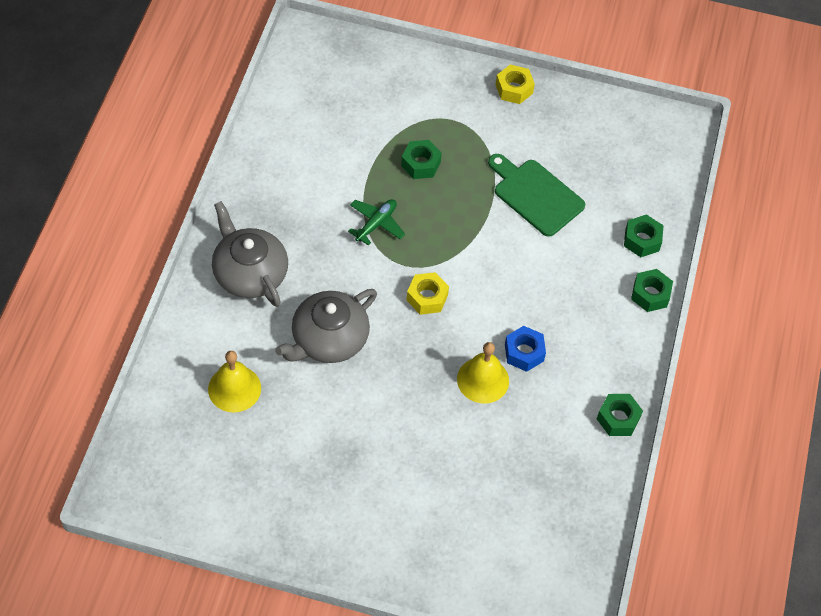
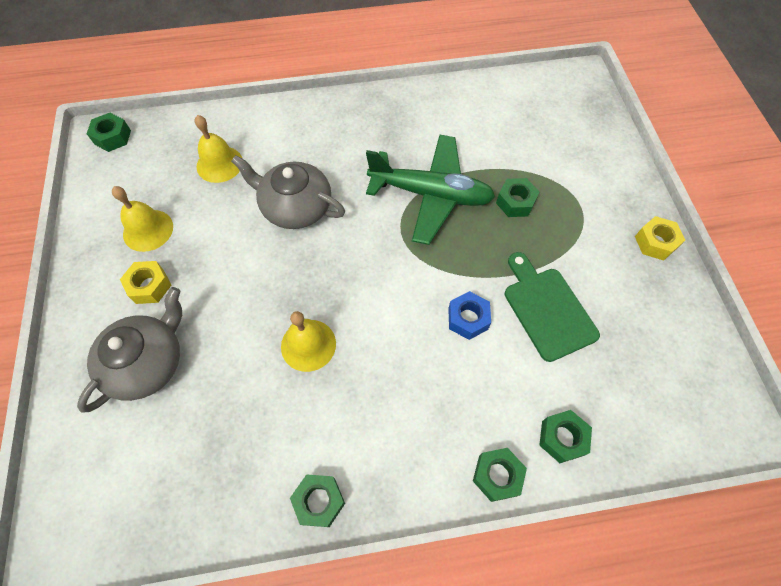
camera: 70 degrees right, 5 degrees up
(133, 482) = (112, 137): none -> green nut
(249, 273) = (332, 131): grey teapot -> grey teapot (147, 362)
(286, 477) = (148, 230): none -> yellow bell
(376, 224) = (431, 194): green plane -> green plane, size x2.12
(427, 297) = (376, 262): yellow nut -> yellow nut (149, 286)
(524, 352) = (357, 370): blue nut -> blue nut (468, 319)
(535, 195) = (547, 309): green cutting board -> green cutting board turned 45 degrees counterclockwise

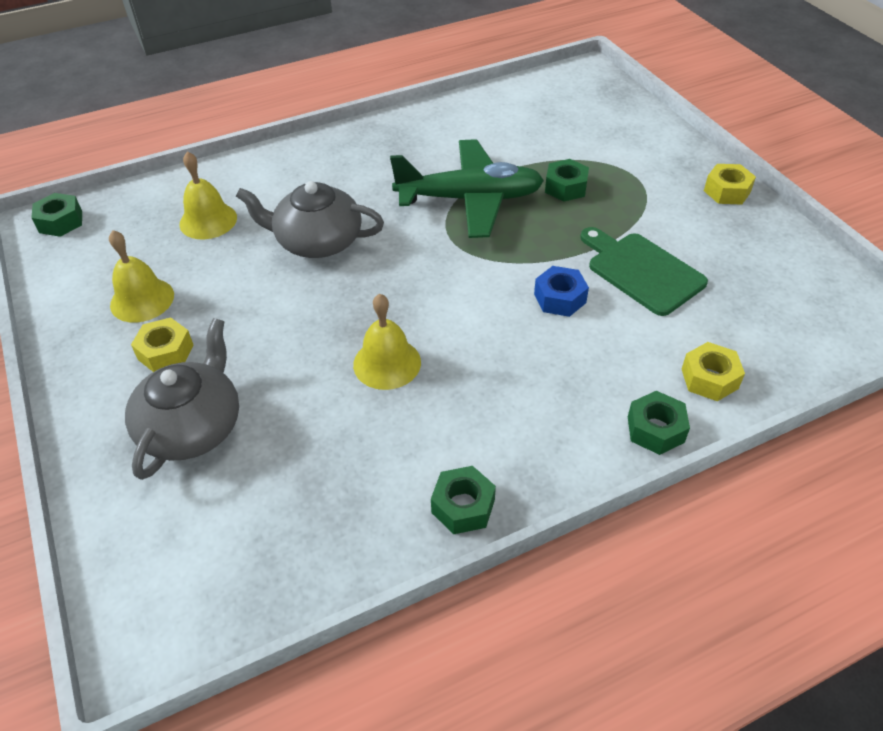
camera: 15 degrees left, 15 degrees down
(562, 438) = (709, 378): green nut -> yellow nut

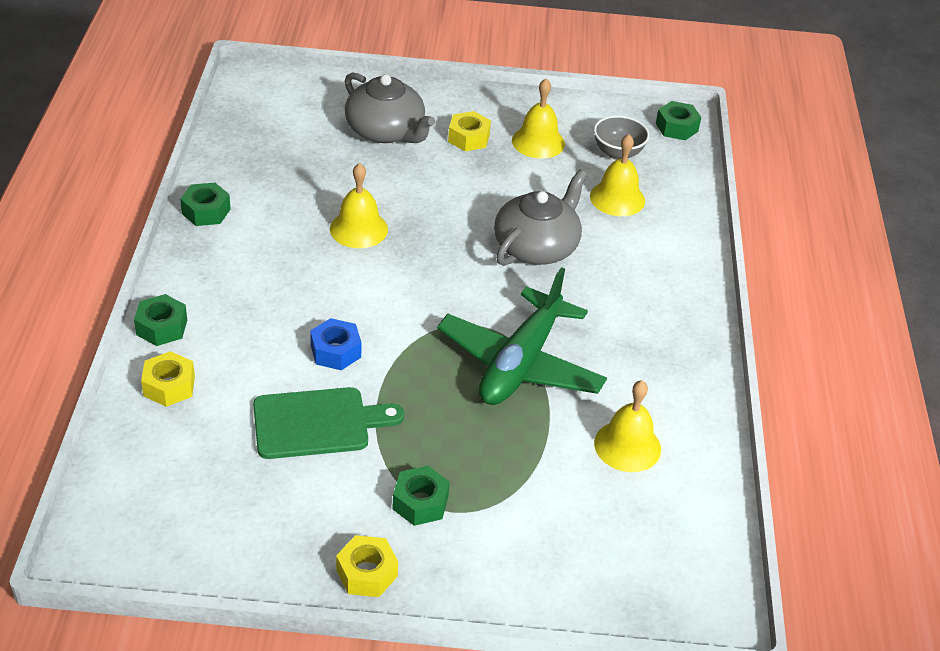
camera: 115 degrees right, 5 degrees down
(130, 243) = (618, 153): none -> grey bowl
(499, 131) = (627, 446): none -> yellow bell
(565, 187) = (483, 443): green nut -> green nut (420, 502)

